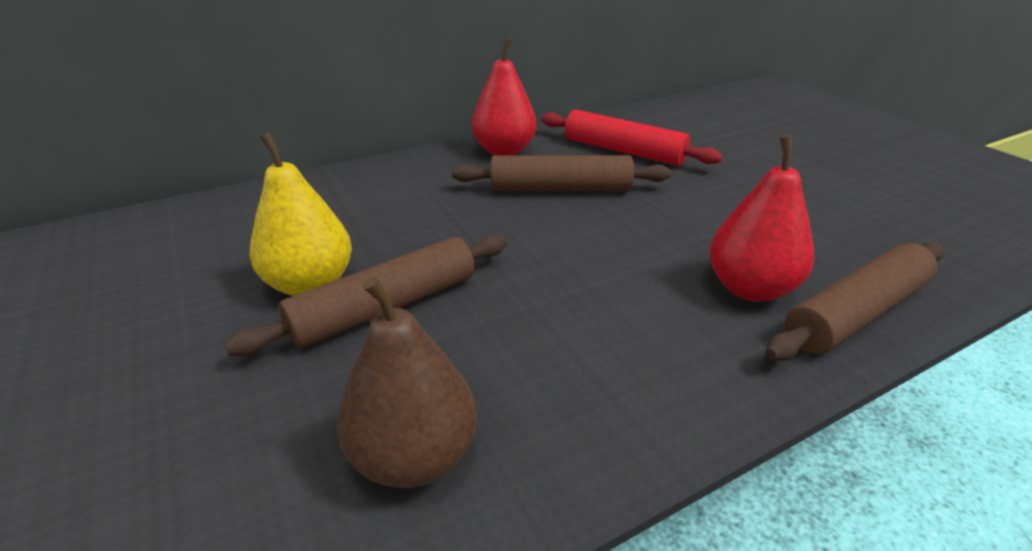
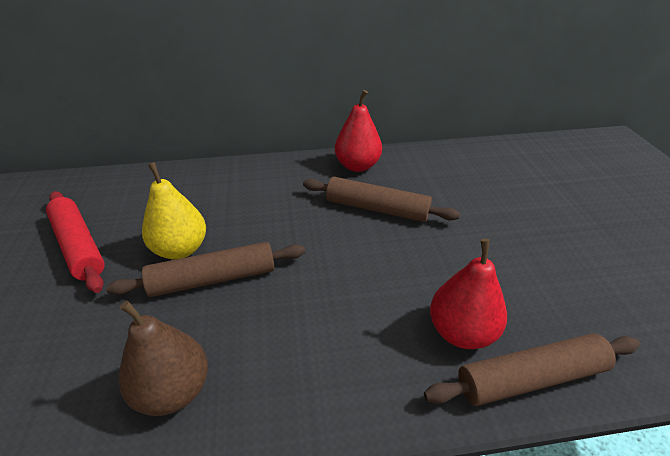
camera: 20 degrees right, 5 degrees up
(623, 151) = (445, 183): red rolling pin -> red rolling pin (78, 246)

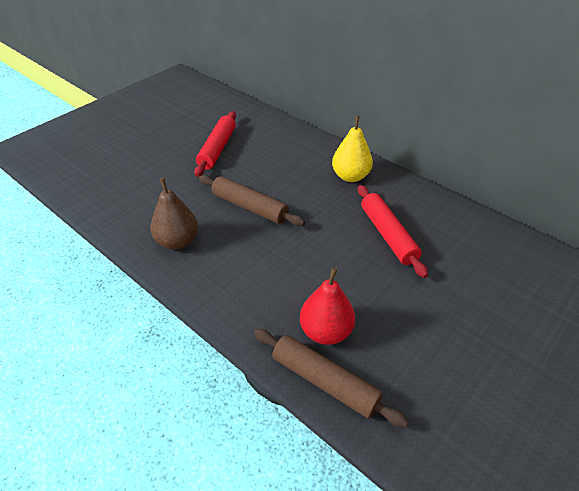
camera: 50 degrees right, 5 degrees up
(180, 249) = (255, 181): yellow pear -> yellow pear (350, 176)
(357, 166) = (420, 200): red pear -> none
(377, 209) = (387, 235): brown rolling pin -> red rolling pin

